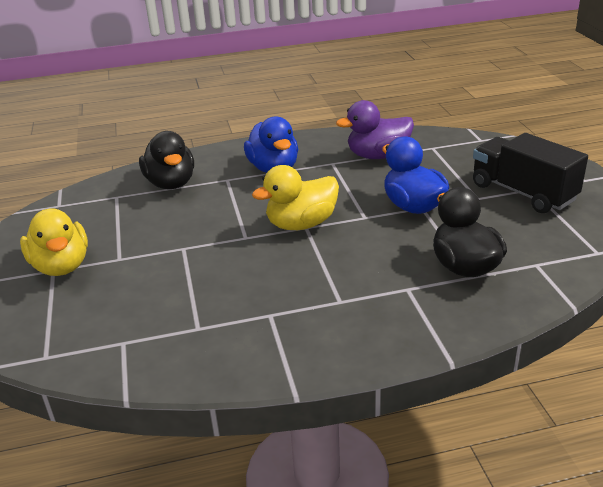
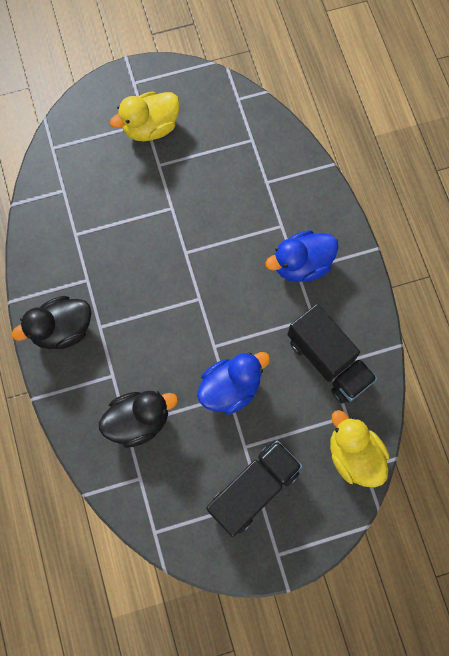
camera: 85 degrees right, 40 degrees up
(171, 183) = (274, 179): black duck -> black duck (62, 330)
(301, 224) = (204, 295): yellow duck -> yellow duck (354, 455)
(378, 156) = (328, 361): purple duck -> black truck

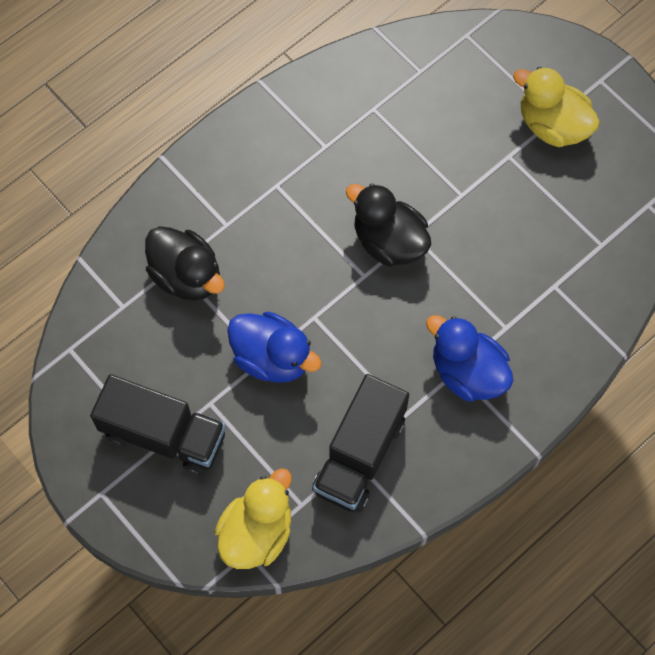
camera: 65 degrees right, 5 degrees down
(62, 330) = (253, 148): black duck -> black duck (389, 241)

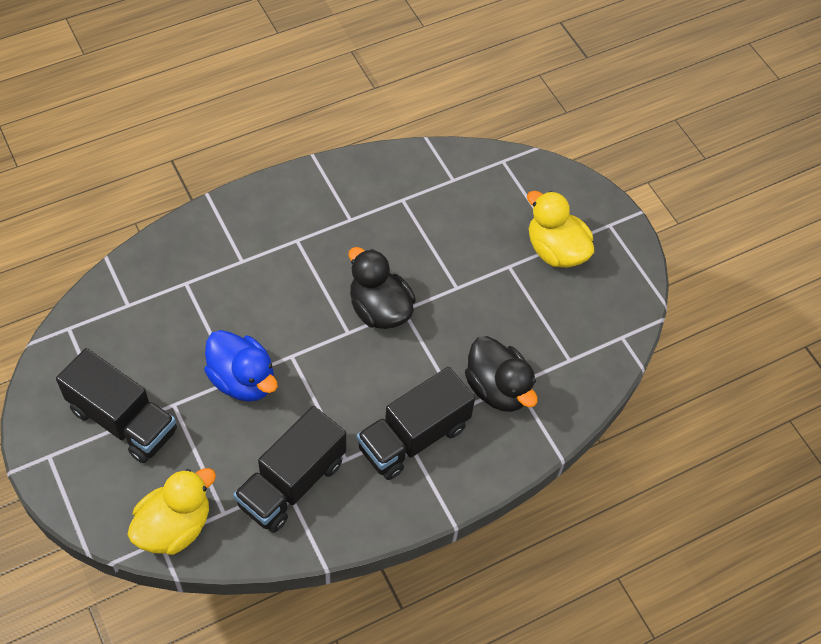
camera: 10 degrees right, 10 degrees down
(186, 276) = (192, 294): black duck -> black duck (498, 389)
(467, 372) = (413, 437): blue duck -> black truck

